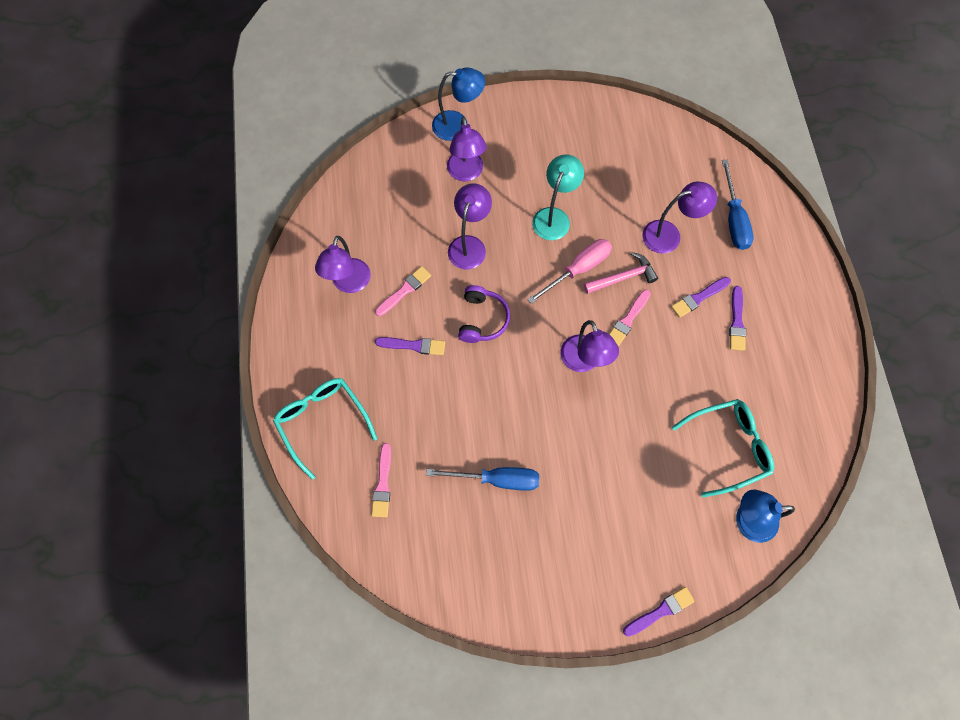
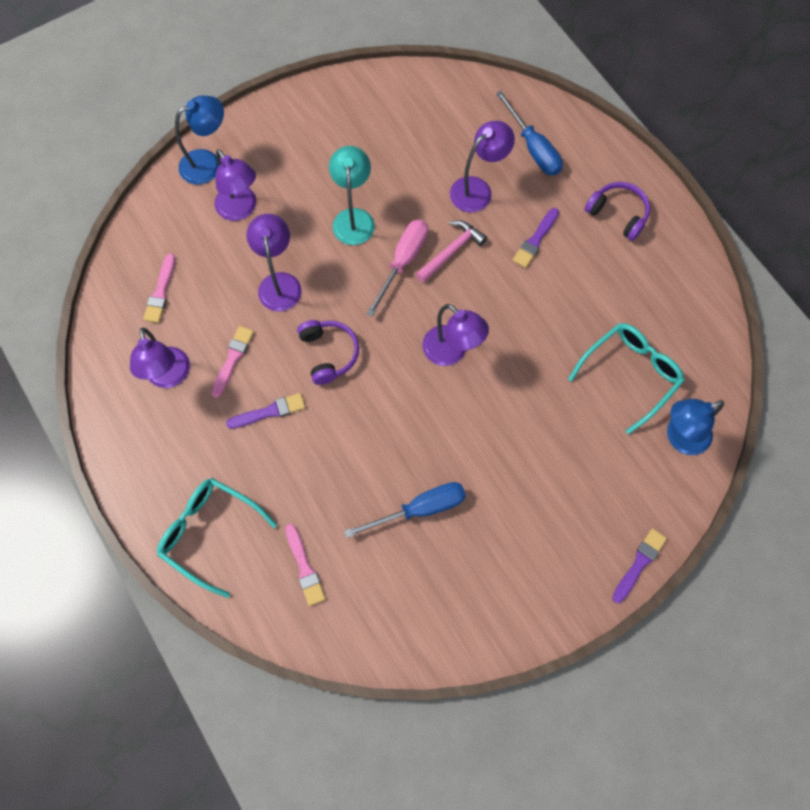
camera: 25 degrees left, 0 degrees up
(628, 319) = (476, 291): pink brush -> pink brush (160, 292)
(736, 321) = (582, 248): purple brush -> none
(782, 305) = (618, 214): none -> purple headphones

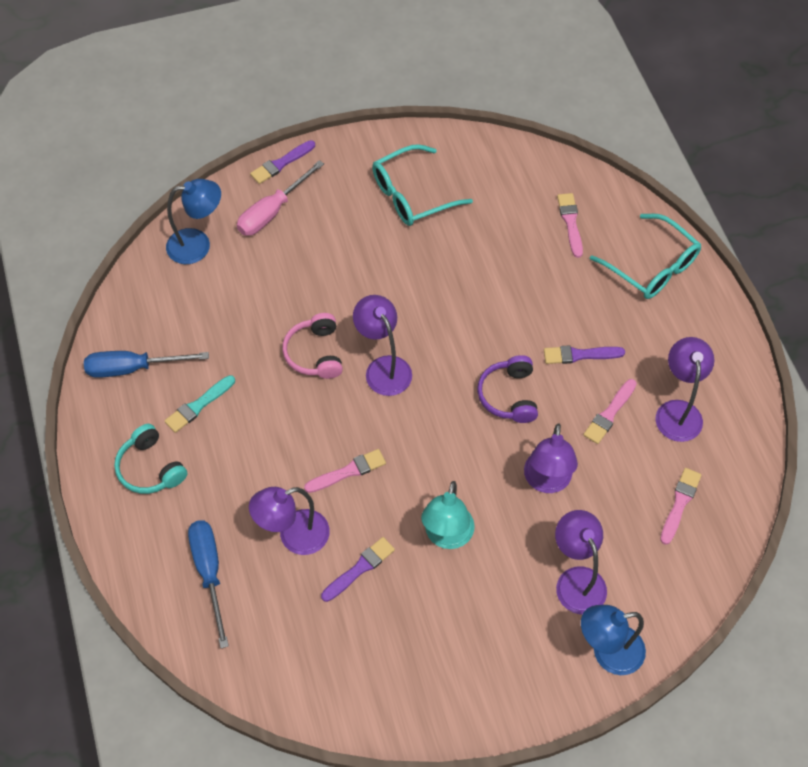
camera: 165 degrees left, 10 degrees down
(403, 262) = (405, 472): pink screwdriver -> pink screwdriver (272, 211)
(420, 509) = (456, 243): blue screwdriver -> blue screwdriver (133, 368)
(452, 251) = (348, 471): pink hammer -> pink brush
(519, 351) = (315, 353): none -> pink headphones
(535, 240) = (253, 461): purple brush -> purple brush (360, 568)
(603, 276) = (198, 405): none -> turquoise brush
(618, 214) = (150, 468): purple headphones -> turquoise headphones
(630, 374) = (216, 307): turquoise glasses -> turquoise glasses (411, 195)

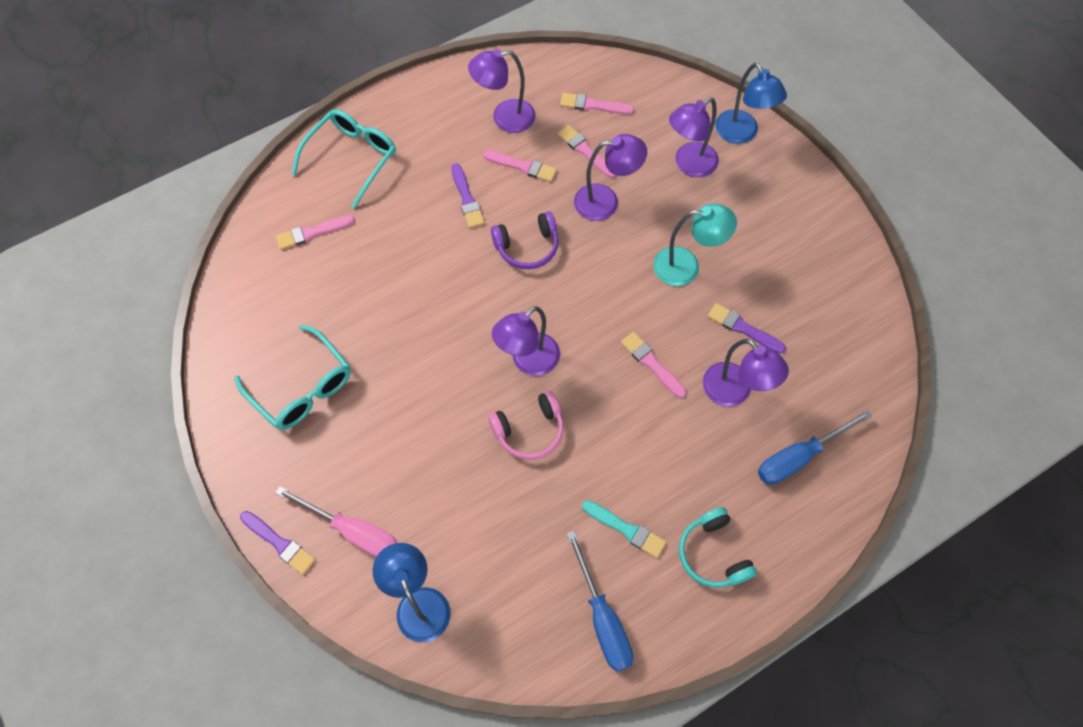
camera: 105 degrees left, 5 degrees up
(150, 468) = (713, 554): turquoise headphones -> turquoise headphones turned 120 degrees clockwise
(617, 479) = (585, 151): none -> pink brush

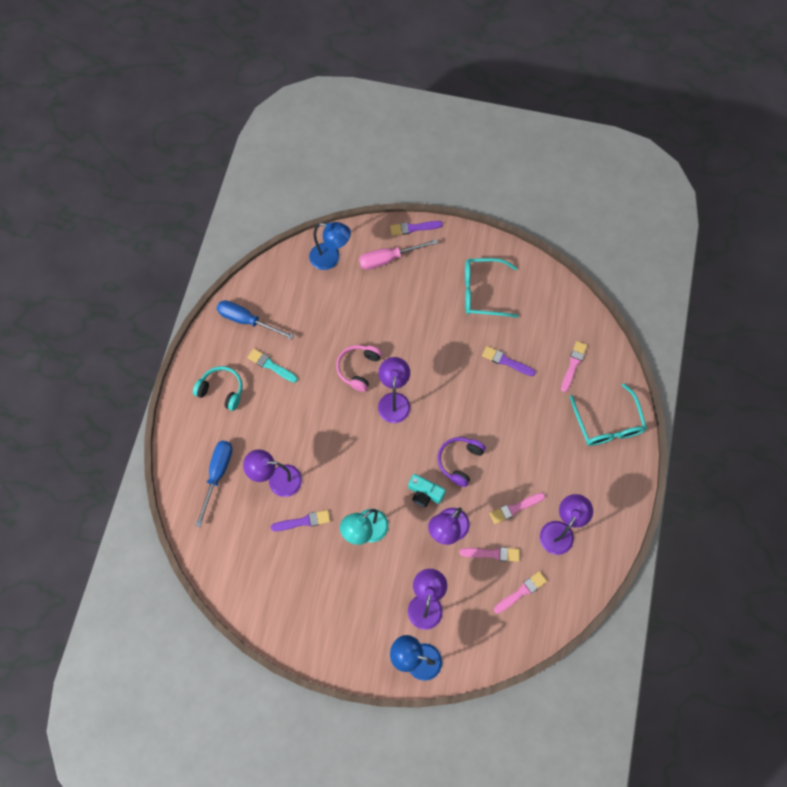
camera: 135 degrees right, 5 degrees up
(467, 199) = (521, 459): purple brush -> purple brush (506, 361)
(593, 249) = (425, 493): none -> turquoise camera
(626, 529) = (271, 365): turquoise brush -> turquoise brush turned 45 degrees clockwise
(651, 363) = (333, 456): pink brush -> none

